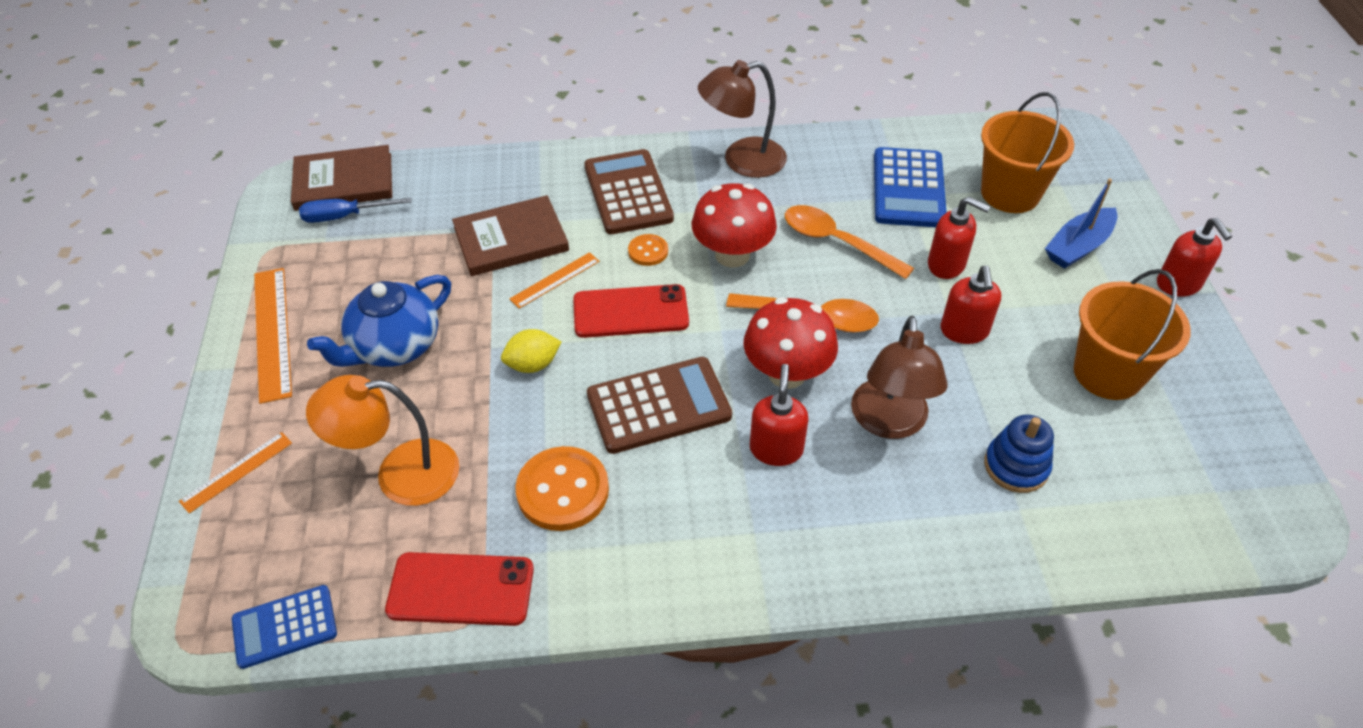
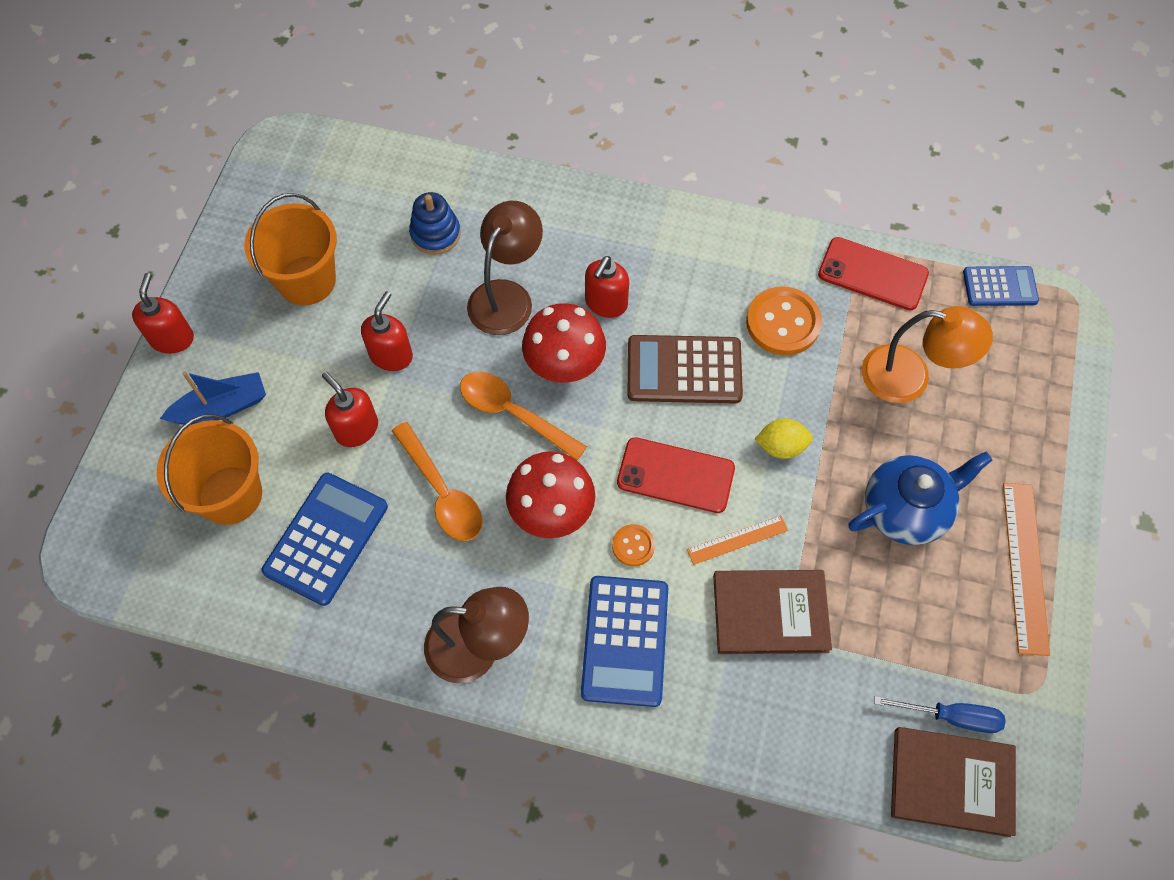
camera: 160 degrees left, 15 degrees up
(237, 472) = (1046, 422): orange ruler -> none
(628, 193) = (625, 641): brown calculator -> blue calculator

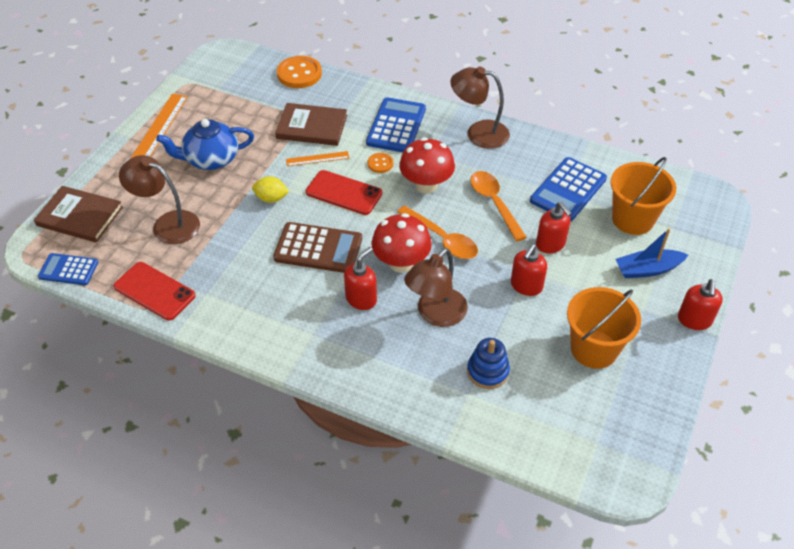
camera: 170 degrees left, 15 degrees down
(783, 323) = (236, 268): orange button -> orange button (299, 74)
(910, 377) = (167, 224): orange lamp -> brown lamp
(951, 716) = (236, 80): blue screwdriver -> none
(951, 782) = (250, 61): brown book -> brown book (80, 216)

